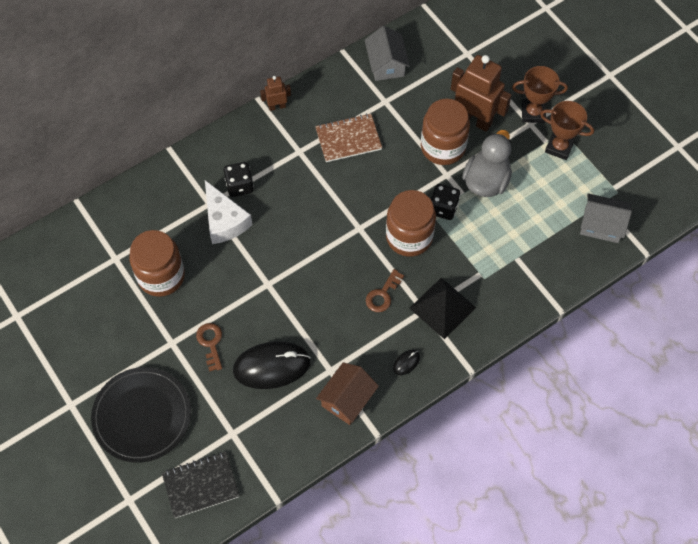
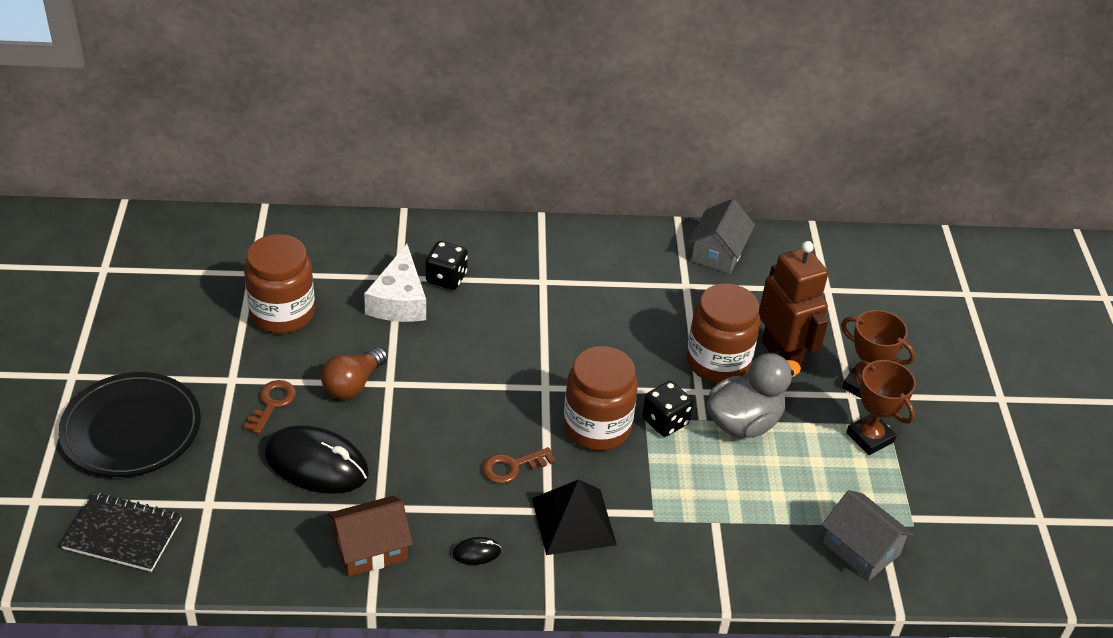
camera: 30 degrees right, 20 degrees down
(247, 299) = (353, 384): none -> brown light bulb
(277, 106) = (556, 230): brown robot -> none
(348, 139) = (610, 298): brown notebook -> none

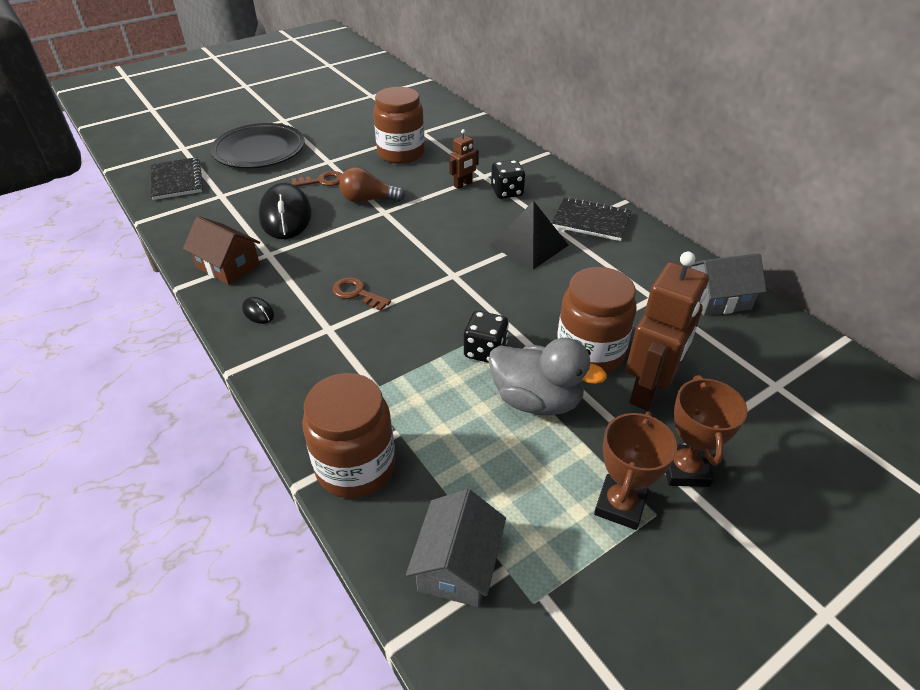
camera: 60 degrees right, 0 degrees up
(399, 300) = (463, 184): white cheese -> brown robot
(550, 254) = (591, 221): none -> black notebook
(573, 521) = (328, 346): black pyramid -> black pyramid (529, 245)
(597, 427) = (439, 317): brown jar -> brown jar (355, 467)

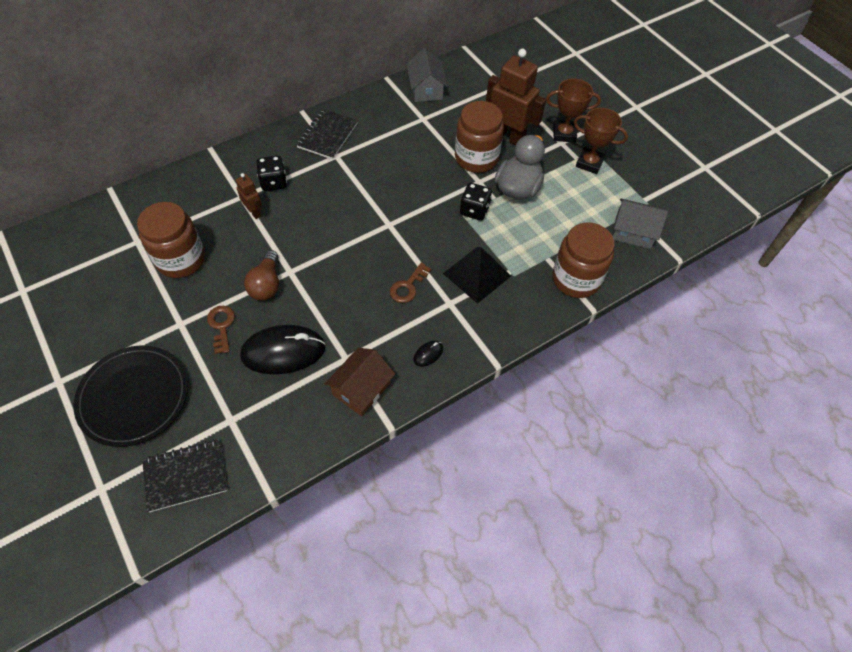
camera: 90 degrees left, 15 degrees up
(529, 245) = (355, 175): black pyramid -> black pyramid (477, 274)

